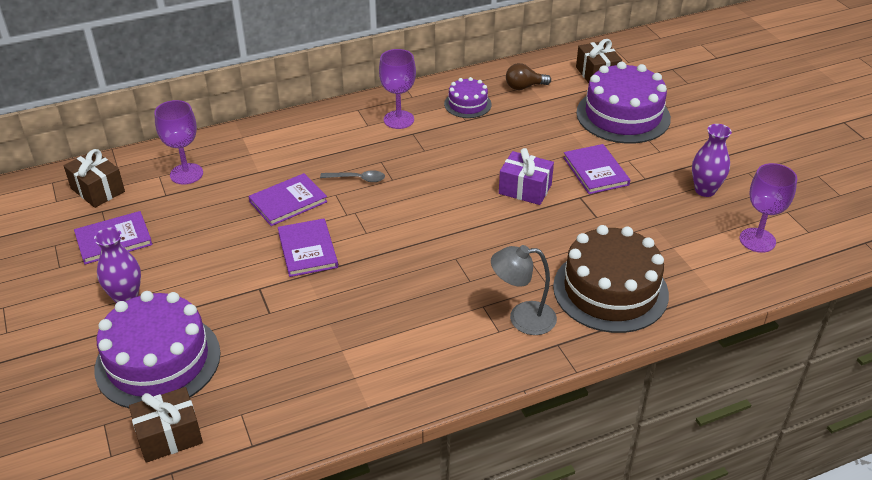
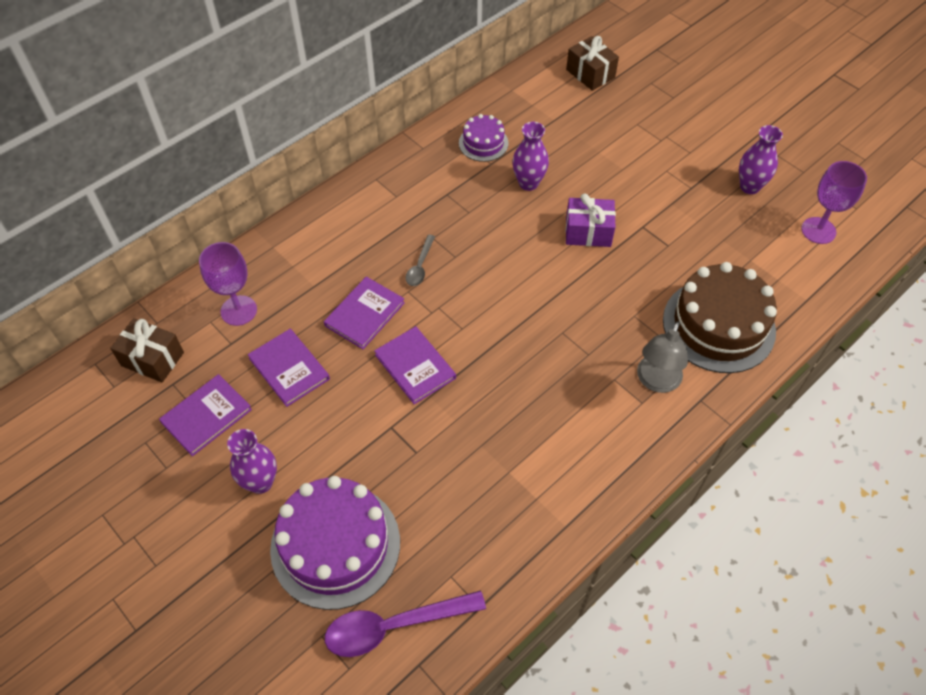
camera: 20 degrees left, 15 degrees up
(169, 436) = (394, 625): brown gift -> purple spoon
(357, 179) = (420, 266): grey spoon -> grey spoon turned 120 degrees clockwise
(398, 120) = (424, 181): purple goblet -> none
(491, 141) = (528, 183): none -> purple vase
(522, 318) = (656, 381): grey lamp -> grey lamp turned 45 degrees counterclockwise
(524, 87) = (528, 107): brown light bulb -> none
(595, 171) = (643, 192): purple book -> purple book (289, 369)
(623, 115) = (637, 118): purple cake -> none

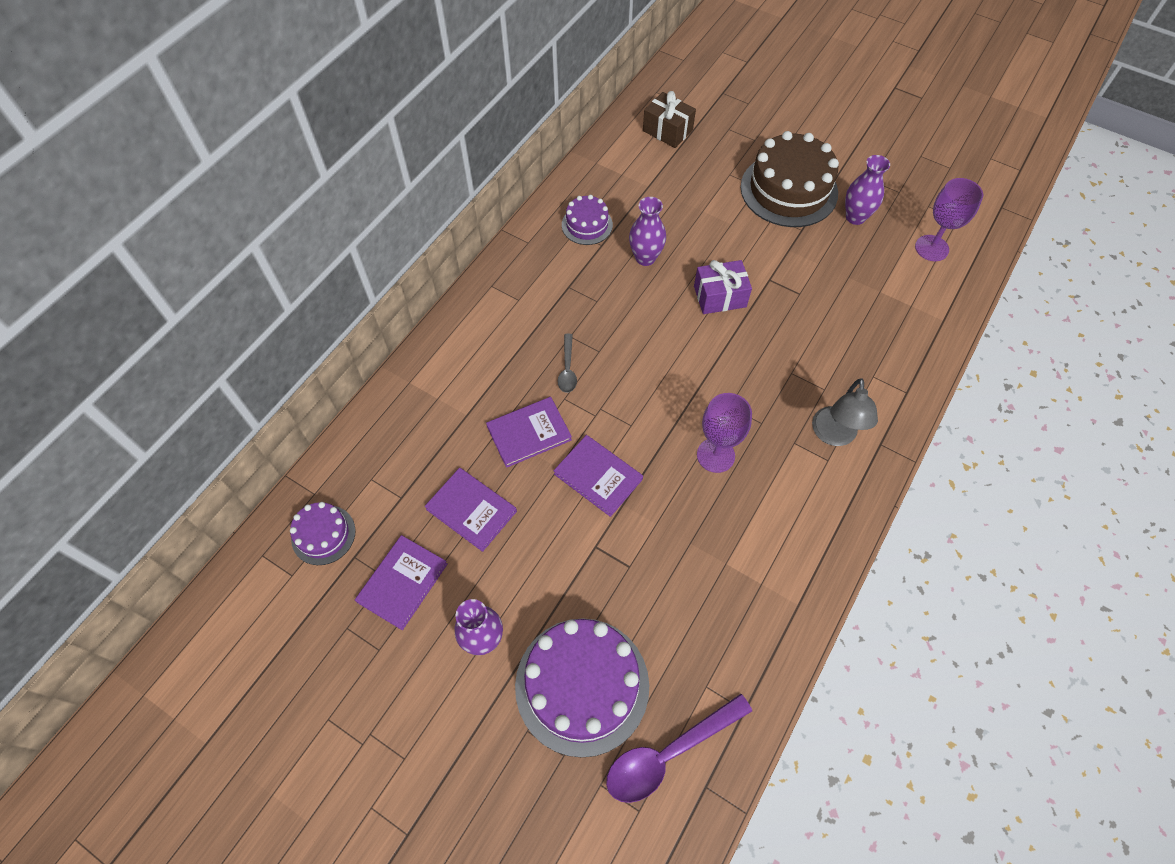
camera: 15 degrees left, 5 degrees up
(152, 359) = (323, 535): brown gift -> purple cake
(238, 310) = (397, 460): purple goblet -> purple goblet (715, 455)
(365, 314) = (529, 433): purple book -> purple book turned 45 degrees clockwise
(718, 325) = (872, 364): brown cake -> brown cake (789, 190)

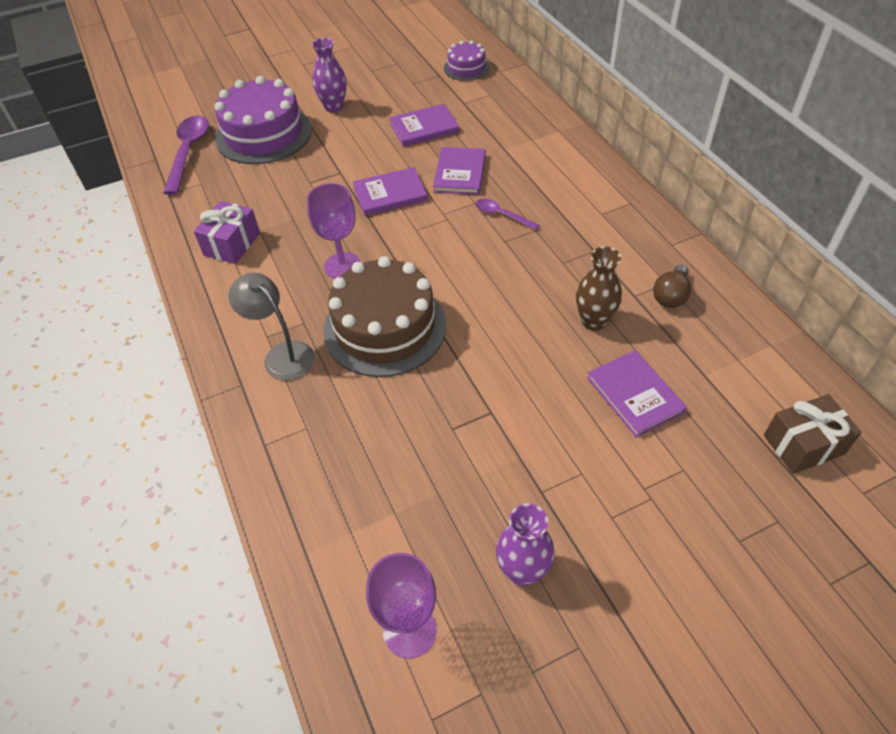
camera: 125 degrees right, 10 degrees down
(402, 583) = (402, 88): purple book -> purple book (634, 395)
(567, 369) = (502, 215): grey spoon -> purple spoon
(587, 225) = (670, 296): purple cake -> brown light bulb
(645, 258) = (594, 321): purple vase -> brown vase
(720, 296) = (500, 356): purple gift -> purple gift (232, 244)
(789, 190) = (617, 521): brown cake -> brown cake (385, 328)

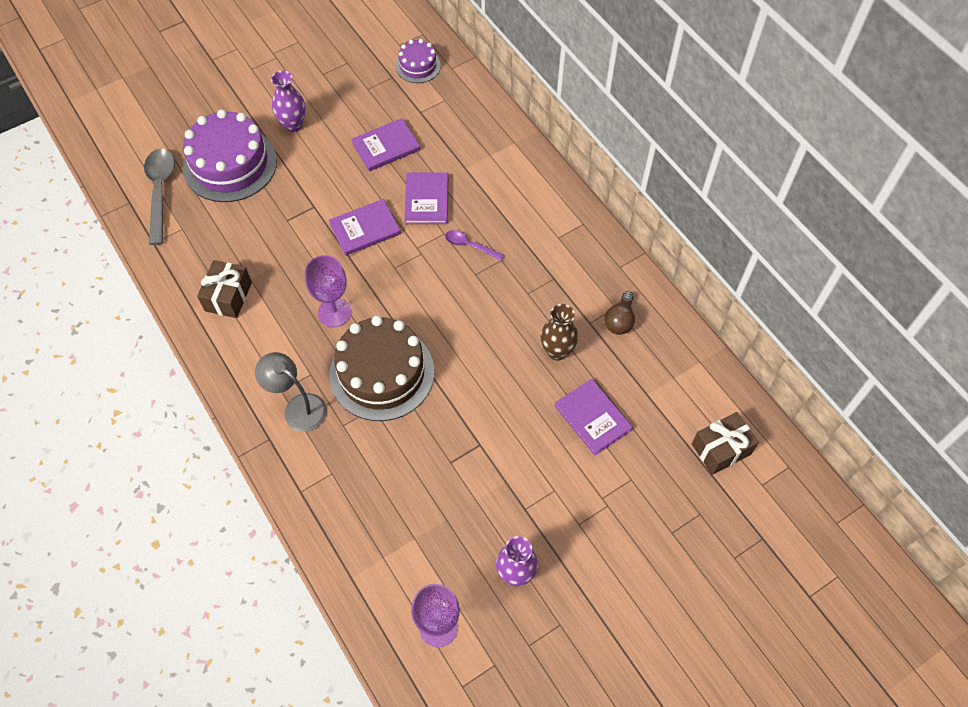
camera: 10 degrees left, 10 degrees up
(188, 152) = (160, 192): purple spoon -> grey spoon
(232, 244) = (228, 296): purple gift -> brown gift

